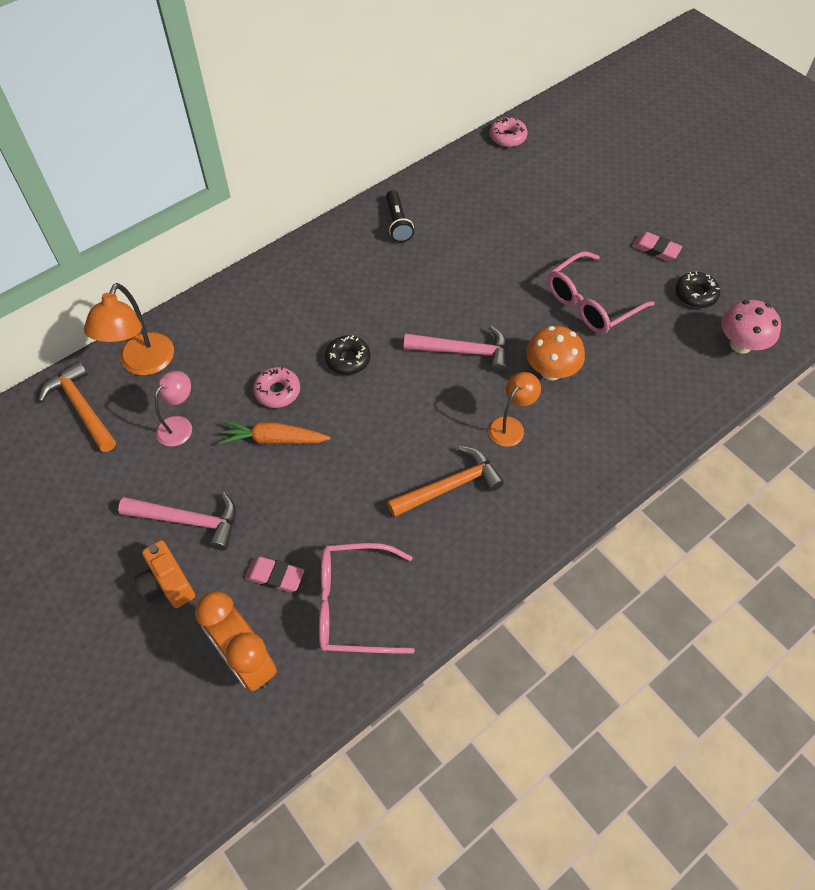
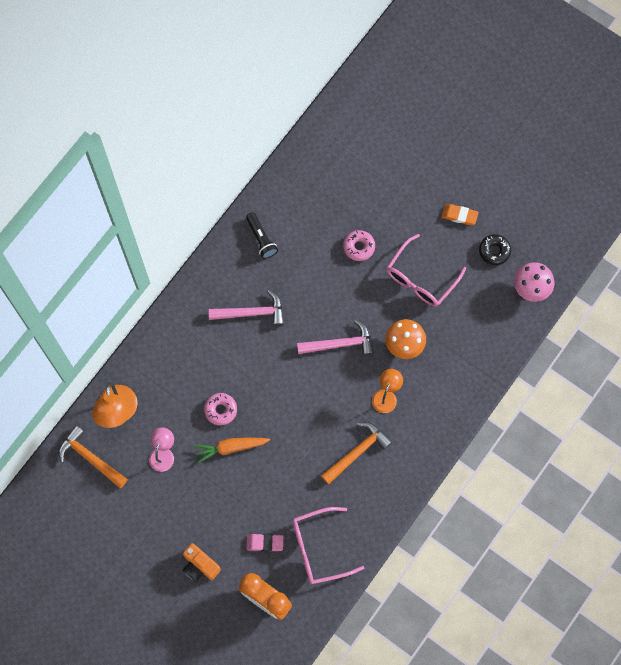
camera: 15 degrees left, 15 degrees up
(189, 521) = (196, 520): pink hammer -> pink hammer (252, 313)
(348, 359) = (261, 371): black donut -> none
(507, 137) = (324, 127): pink donut -> pink donut (359, 247)
(655, 249) = (459, 215): pink eraser -> orange eraser

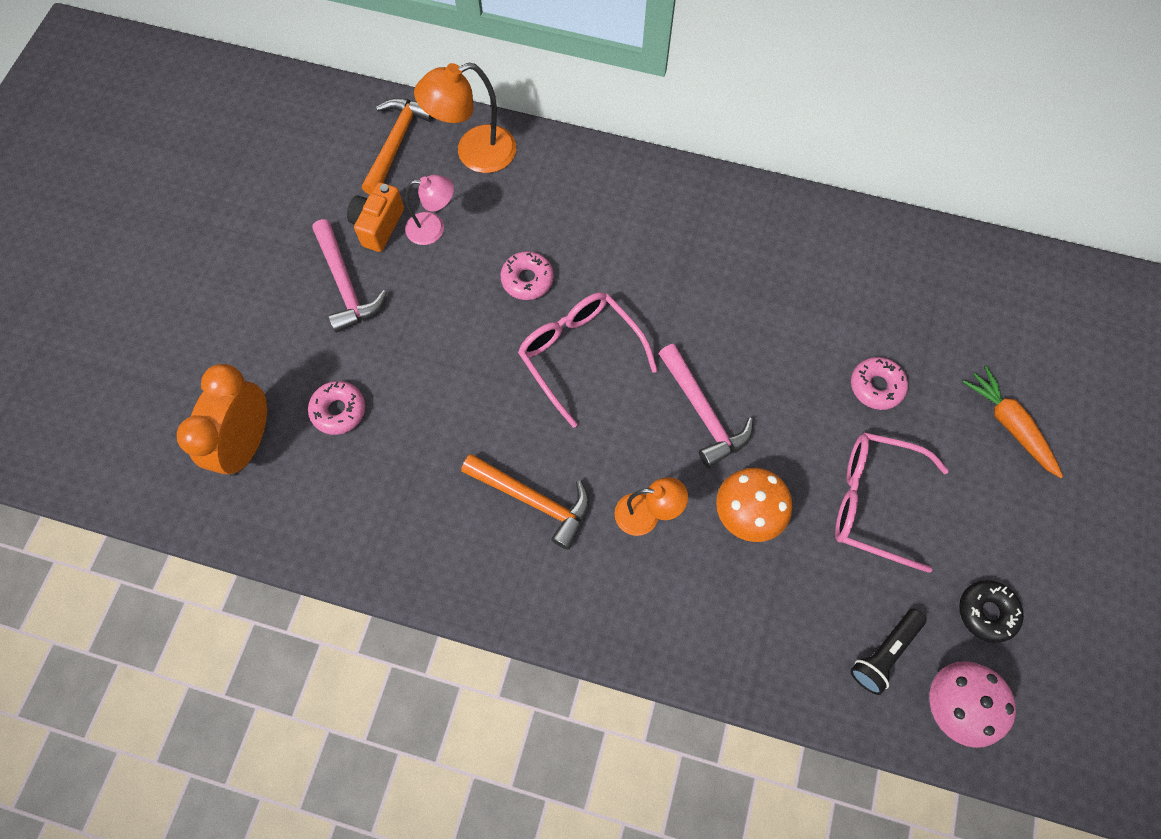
camera: 70 degrees right, 5 degrees down
(200, 566) = (278, 332): orange camera -> orange camera (378, 226)
(231, 448) = (474, 313): orange carrot -> orange carrot (1009, 425)
(252, 313) = (696, 271): pink hammer -> pink hammer (346, 285)
(261, 239) = (816, 245): black flashlight -> black flashlight (884, 653)
(265, 543) = (339, 410): pink eraser -> pink donut
(319, 548) = (353, 495): pink glasses -> pink glasses (579, 354)
(459, 215) = (1016, 529): orange eraser -> none

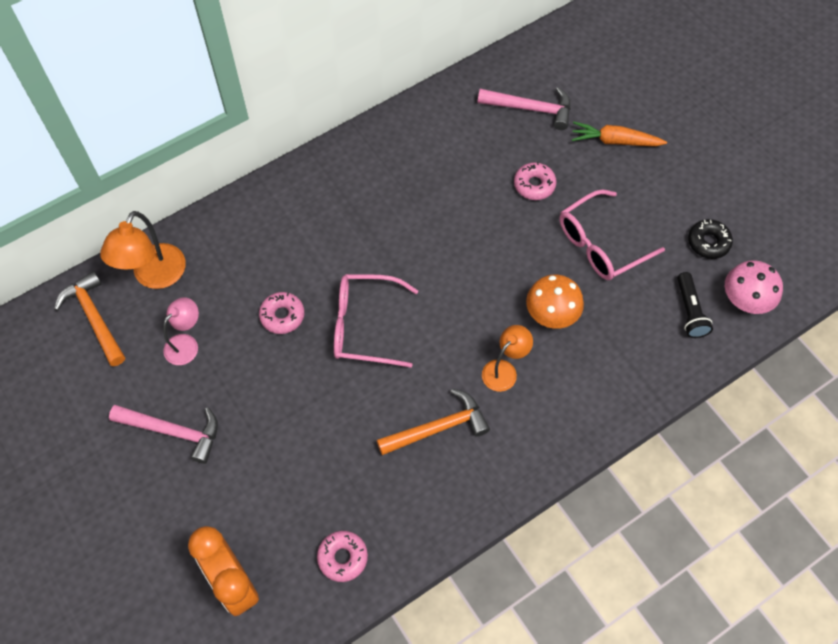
camera: 50 degrees left, 5 degrees down
(339, 410) = (265, 504): pink donut -> pink donut (342, 557)
(378, 226) = (148, 377): orange camera -> none
(703, 413) = (467, 287): pink hammer -> pink hammer (531, 109)

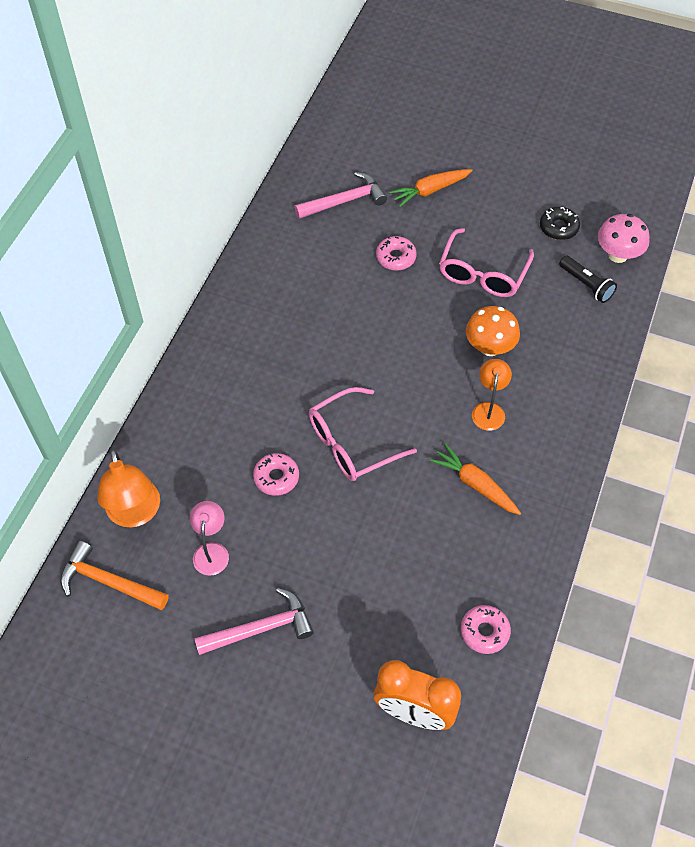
camera: 35 degrees left, 5 degrees down
(438, 427) = (475, 484): orange hammer -> orange carrot

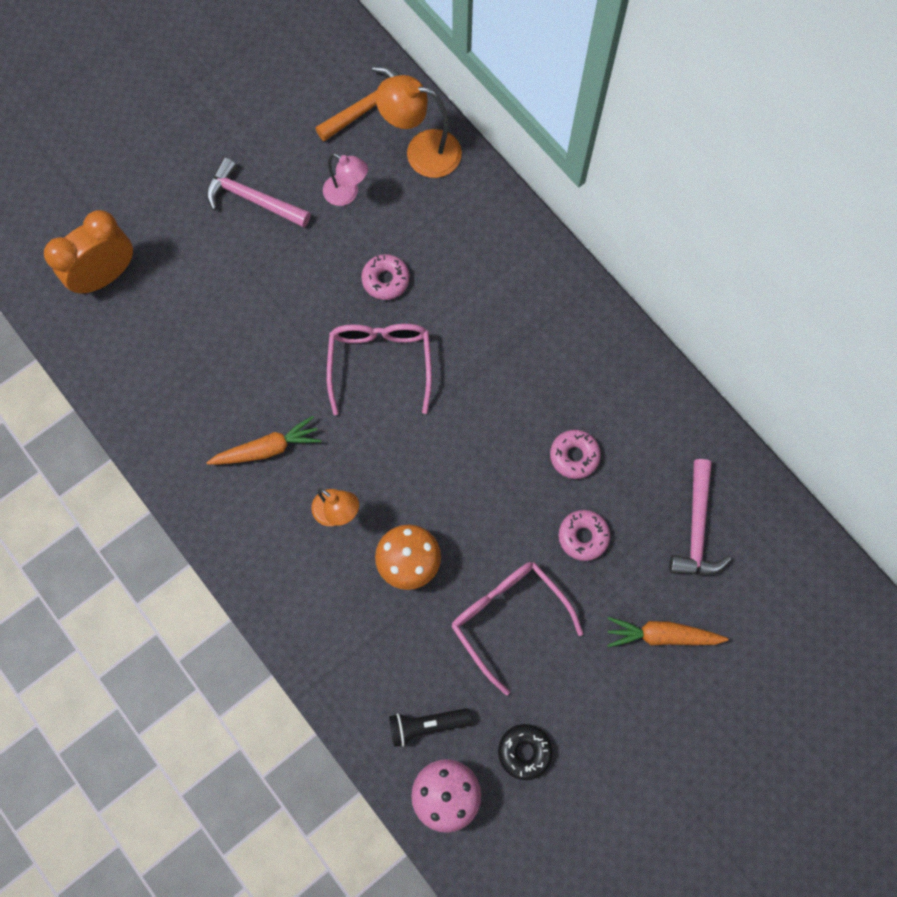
camera: 120 degrees right, 15 degrees up
(261, 628) = (252, 199): pink hammer -> pink hammer turned 105 degrees clockwise
(430, 191) = (662, 635): orange carrot -> orange carrot turned 90 degrees counterclockwise
(484, 632) = (130, 369): pink donut -> pink donut (574, 456)

